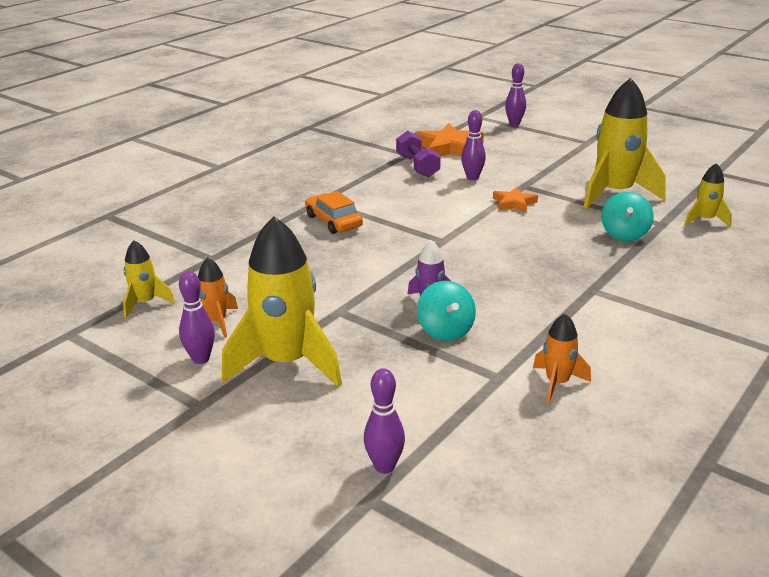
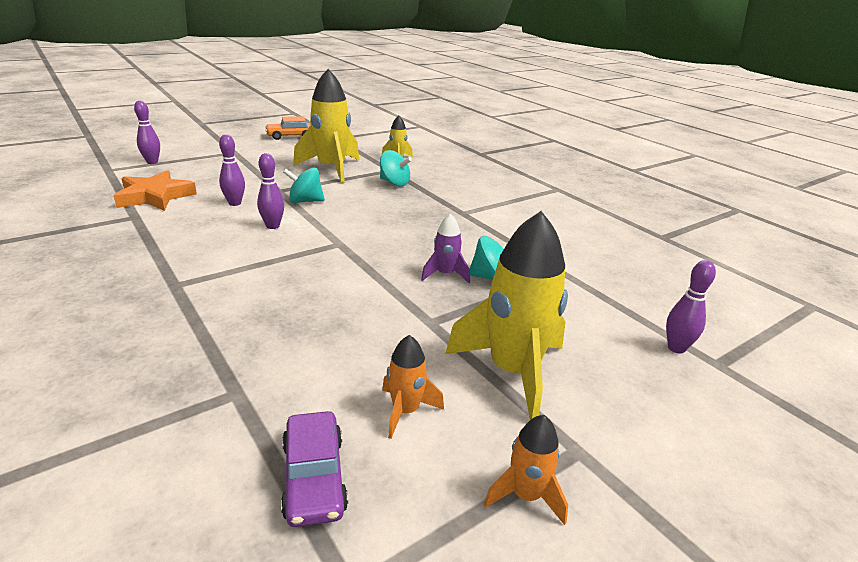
camera: 75 degrees left, 0 degrees up
(145, 303) = (314, 477): yellow rocket -> purple car
(201, 359) = (483, 436): purple bowling pin -> purple bowling pin (273, 226)
(333, 221) = (238, 287): orange car -> orange car (291, 136)
(417, 166) = (172, 219): purple dumbbell -> none
(514, 203) = (305, 201): orange star -> turquoise spinning top
(557, 383) = (576, 255): orange rocket -> orange rocket (526, 495)

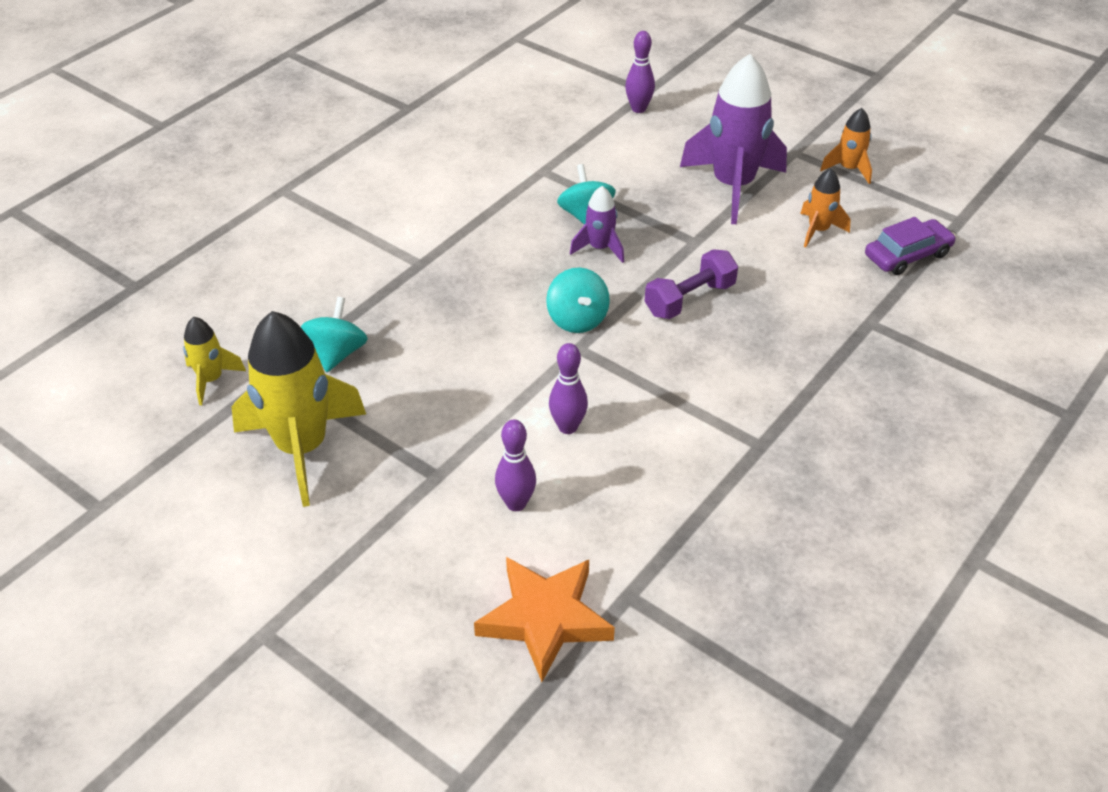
camera: 105 degrees left, 15 degrees up
(152, 162) = (385, 736): purple bowling pin -> none
(291, 136) = (111, 588): orange car -> none
(305, 201) = (465, 427): turquoise spinning top -> turquoise spinning top (577, 319)
(354, 298) = (689, 299): none -> purple dumbbell
(513, 372) = (733, 186): yellow rocket -> purple rocket

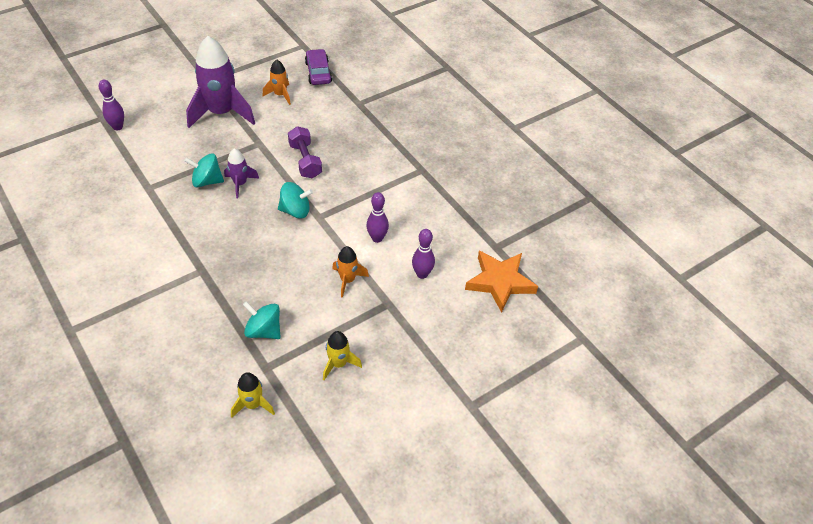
camera: 75 degrees left, 5 degrees up
(302, 448) = (338, 364): yellow rocket -> yellow rocket, size x0.49
(848, 169) = (237, 66): orange rocket -> orange rocket (347, 280)

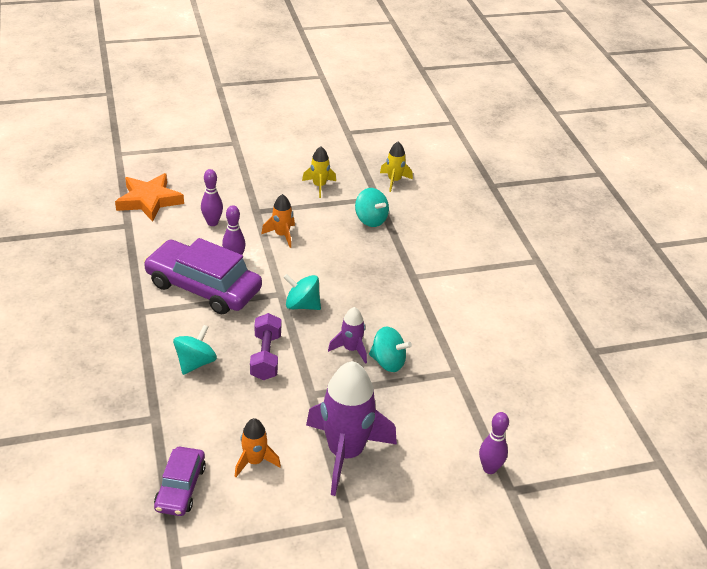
camera: 160 degrees left, 10 degrees down
(355, 143) = (195, 363): none -> turquoise spinning top
(387, 204) = (203, 287): none -> purple car

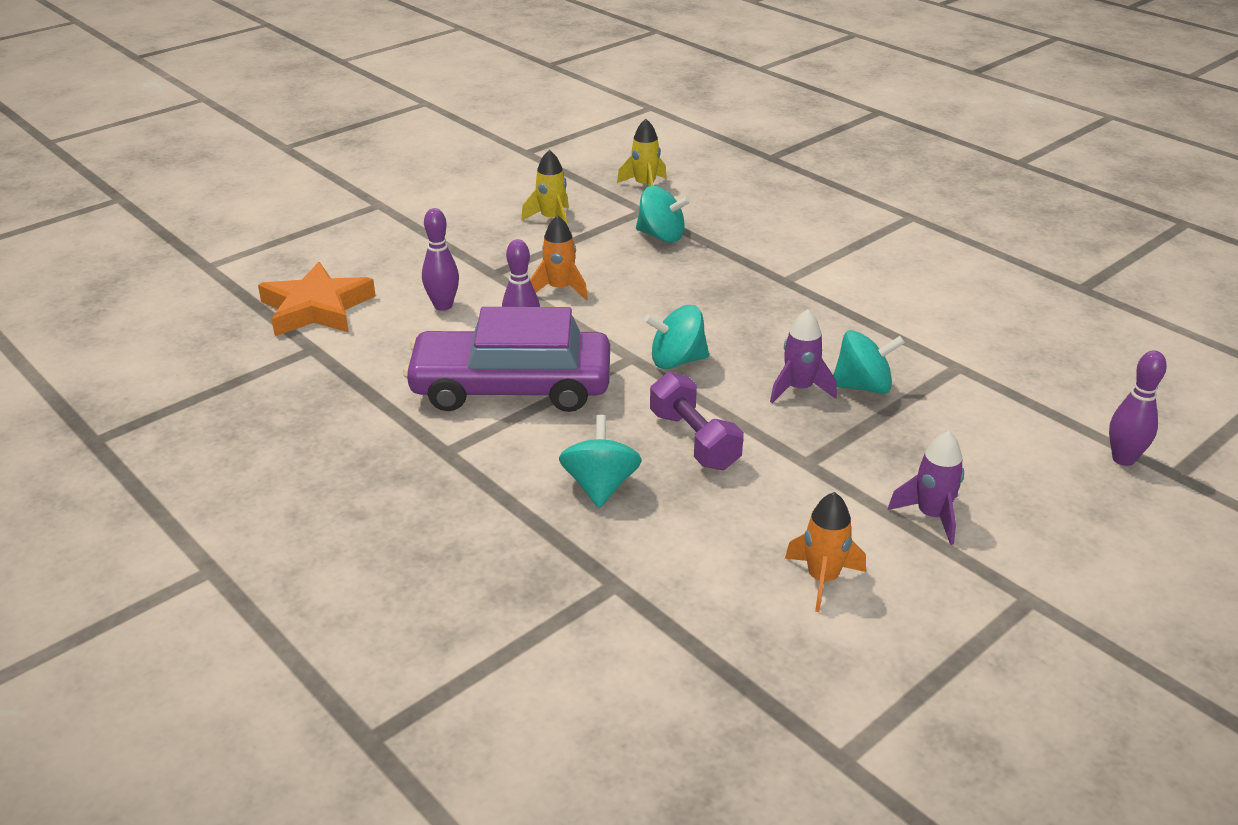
camera: 25 degrees left, 5 degrees down
(180, 487) = (753, 662): purple car -> none
(345, 453) = (931, 516): purple rocket -> purple rocket, size x0.49

